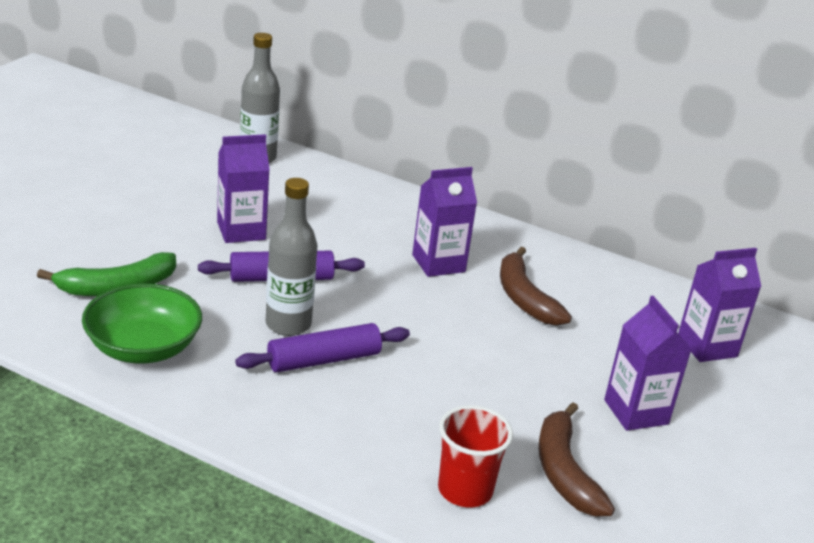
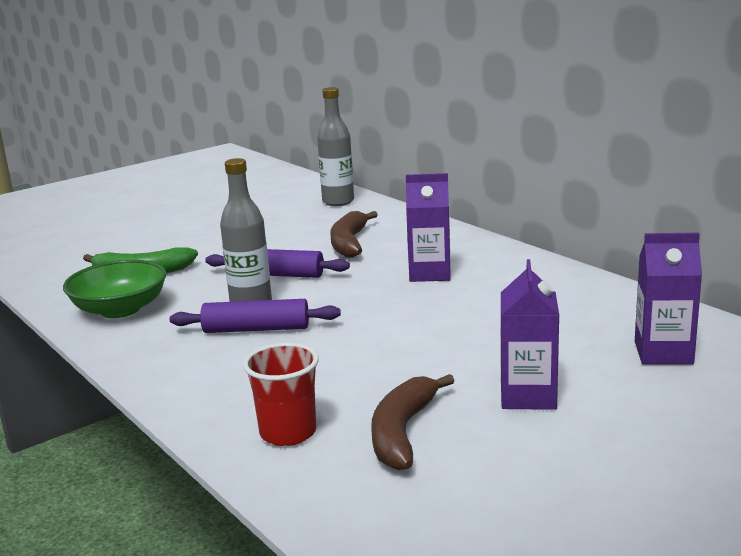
camera: 30 degrees right, 10 degrees down
(241, 231) = (276, 244): purple carton -> none
(524, 298) = (491, 302): brown banana -> brown banana (349, 243)

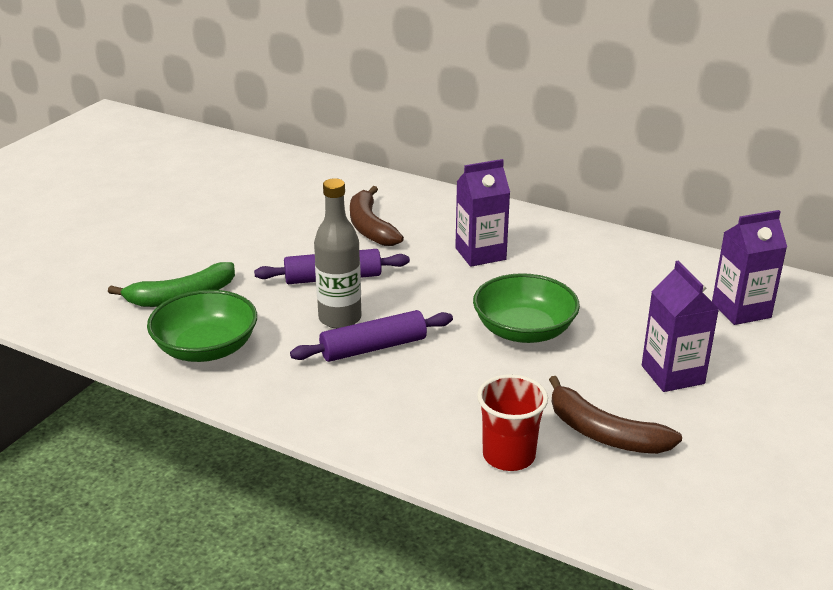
camera: 25 degrees left, 10 degrees up
(338, 202) = (310, 173): grey bottle -> none
(402, 432) = (604, 433): brown banana -> brown banana turned 45 degrees counterclockwise
(409, 336) = (524, 330): none -> green bowl

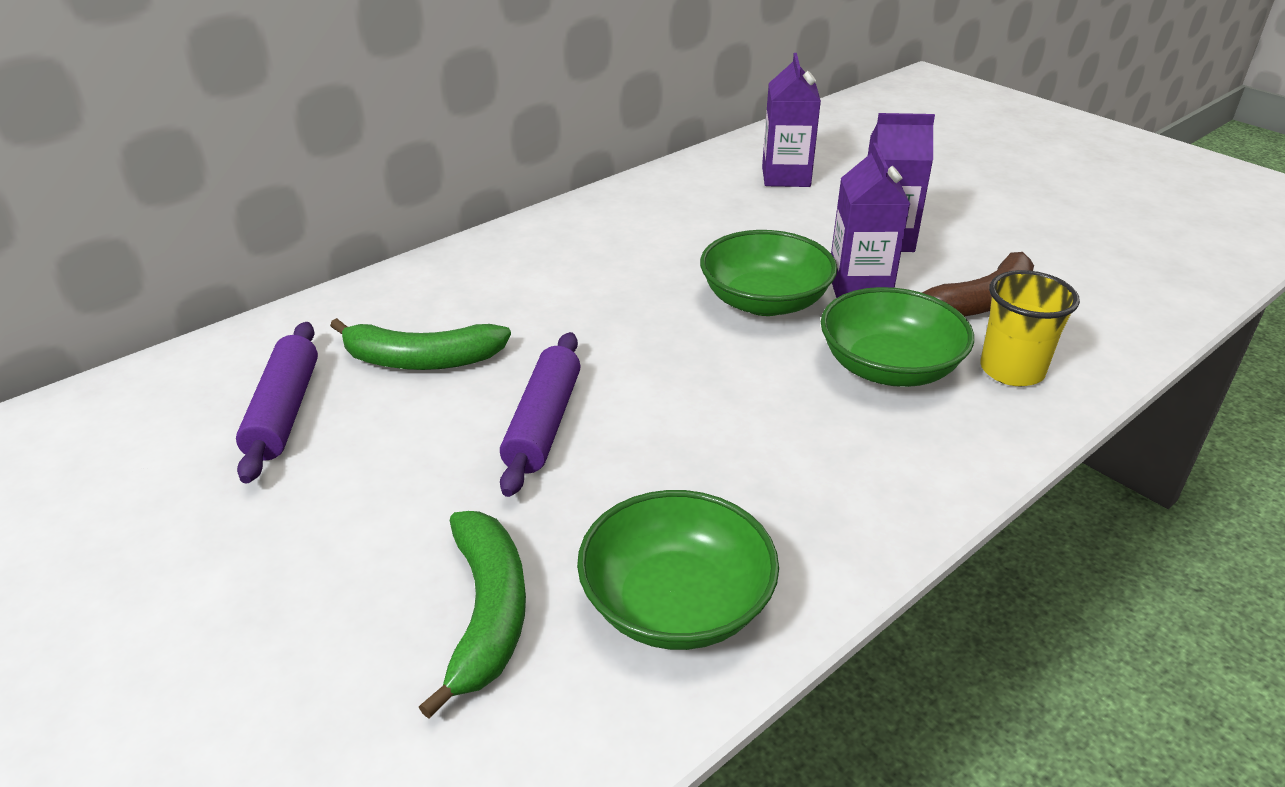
camera: 70 degrees left, 5 degrees up
(340, 318) = (661, 439): grey bottle -> none
(370, 227) = (422, 360): brown banana -> green banana
(373, 348) = (752, 423): purple rolling pin -> purple rolling pin (284, 412)
(473, 396) = (889, 367): none -> green bowl
(480, 254) = (569, 289): purple carton -> purple carton (859, 286)
(509, 456) = (1012, 370): red cup -> yellow cup

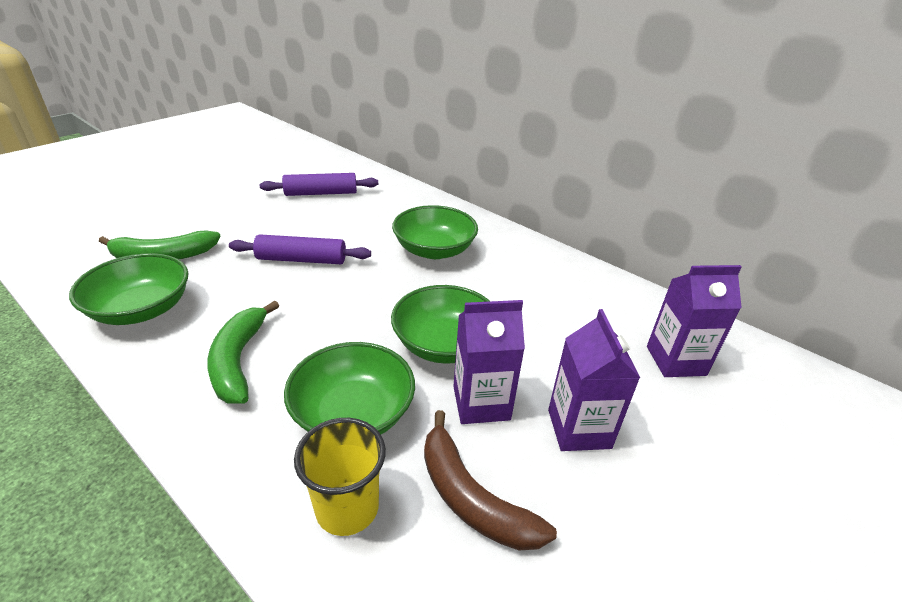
camera: 80 degrees right, 0 degrees up
(422, 360) = (363, 220): green banana -> green banana (239, 361)
(544, 295) = (434, 250): none -> green bowl

